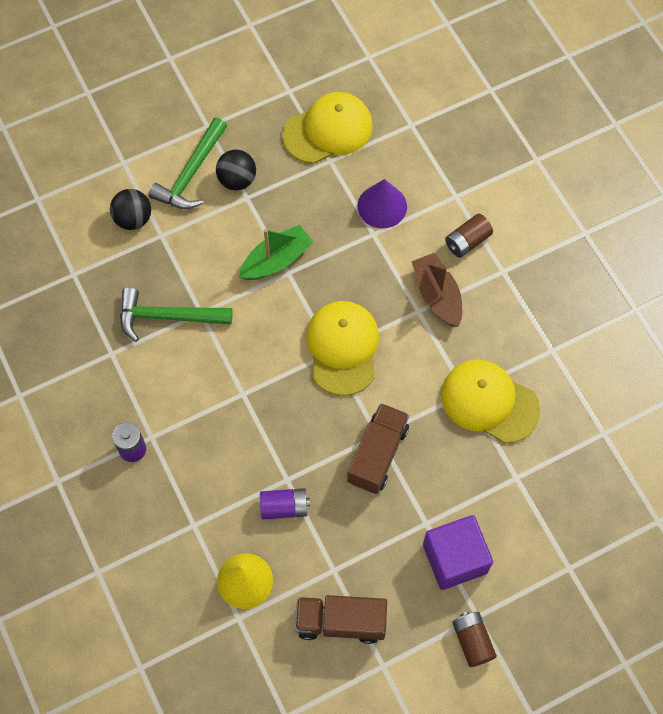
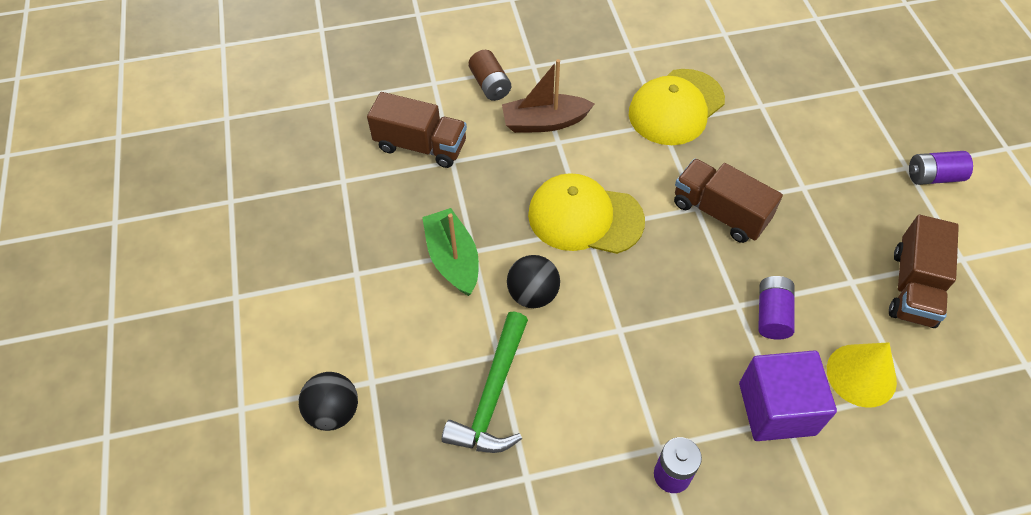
camera: 75 degrees left, 10 degrees down
(191, 173) = (296, 328): green hammer -> none
(237, 180) = (327, 279): black ball -> black ball (533, 294)
(328, 130) = (302, 174): yellow cap -> none
(382, 206) = (421, 146): purple cone -> brown truck
(454, 558) = (844, 172): purple cube -> purple cube (776, 408)
(472, 641) = (933, 177): brown battery -> purple battery

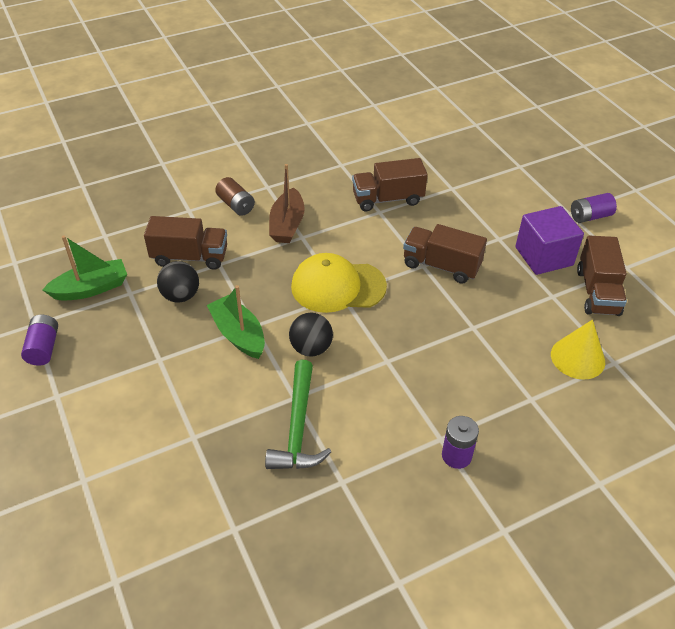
camera: 15 degrees left, 10 degrees down
(301, 167) = (91, 288): none -> green boat
(334, 411) = (166, 466): black ball -> black ball (181, 296)
(544, 122) = (287, 225): brown boat -> brown boat turned 60 degrees counterclockwise
(676, 107) = (387, 199): yellow cap -> brown truck
(772, 315) = (500, 329): purple battery -> purple battery (43, 348)
(776, 408) = (522, 393): purple cube -> purple cube (544, 256)

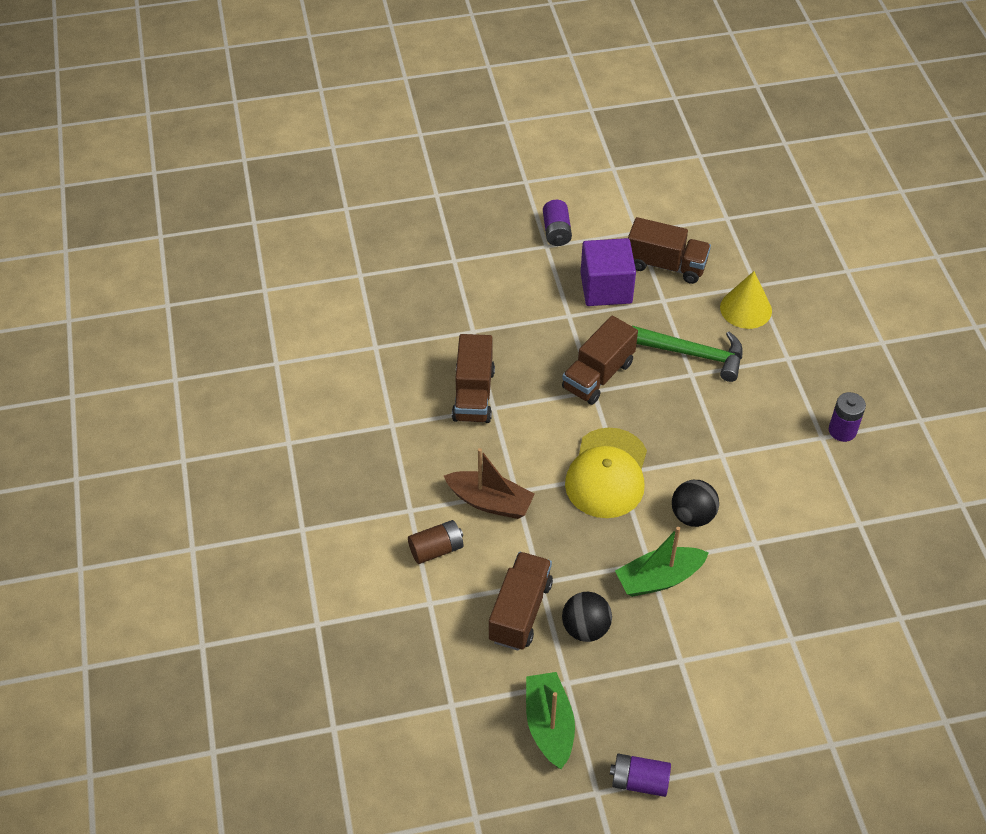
camera: 75 degrees left, 5 degrees up
(298, 427) = (792, 546): green hammer -> green hammer (693, 354)

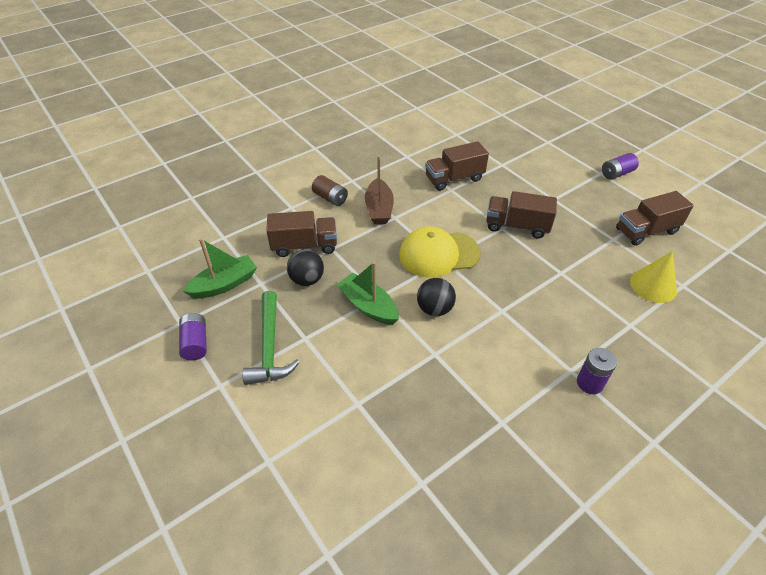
camera: 65 degrees right, 5 degrees down
(606, 288) = (594, 208): purple cube -> none
(666, 265) = (646, 231): brown truck -> brown truck turned 75 degrees clockwise
(693, 354) = (580, 268): green hammer -> green hammer (269, 346)

